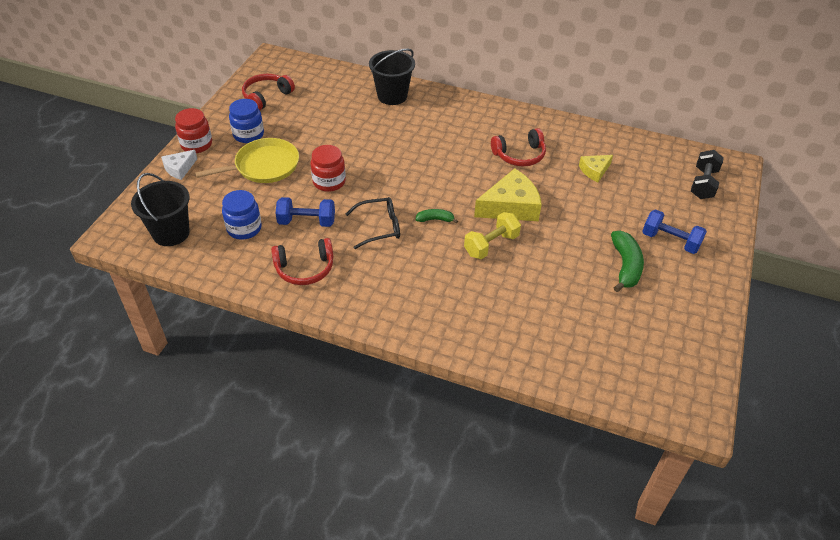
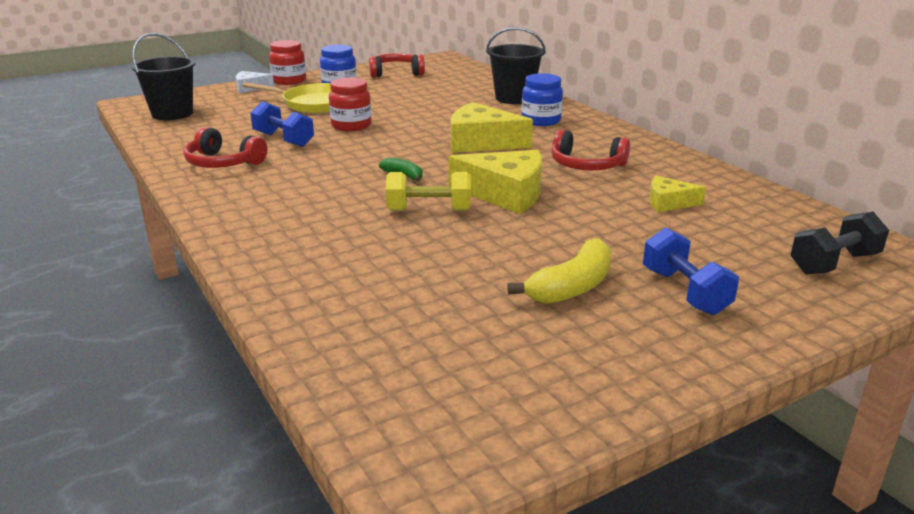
camera: 40 degrees right, 20 degrees down
(244, 228) = (227, 128): blue jar -> blue jar (541, 121)
(379, 227) = (339, 162): black glasses -> none
(435, 160) = (481, 142): none -> yellow cheese
(625, 266) = (572, 287): green banana -> yellow banana

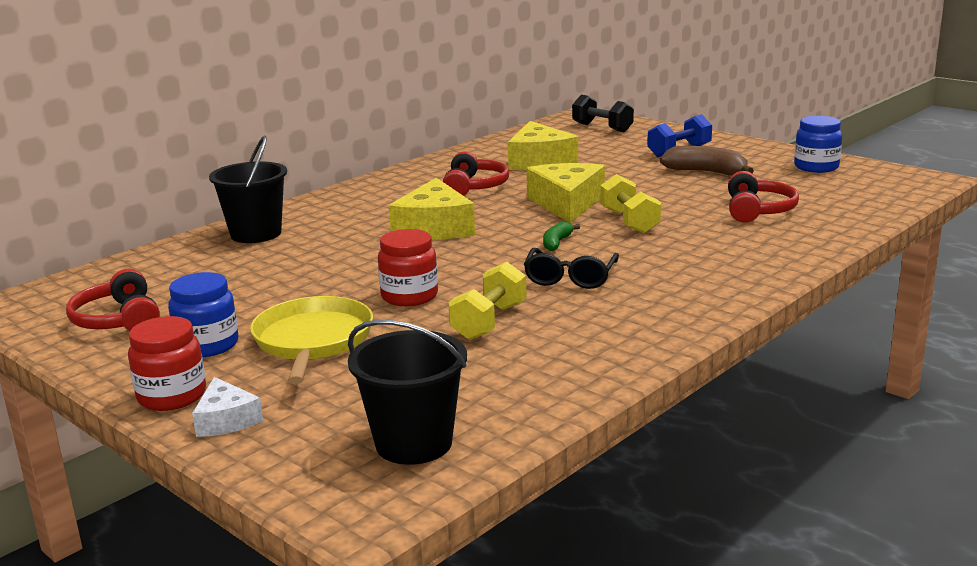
camera: 105 degrees left, 5 degrees down
(223, 163) = (597, 334): red headphones -> red headphones (758, 210)
(283, 140) = (489, 322): blue dumbbell -> yellow dumbbell
(325, 169) = (570, 278): none -> black glasses
(541, 121) = (345, 213): blue jar -> blue jar (816, 167)
(572, 287) = (706, 172): yellow banana -> brown banana
(668, 203) = (539, 161): yellow cheese -> yellow cheese, size x1.82

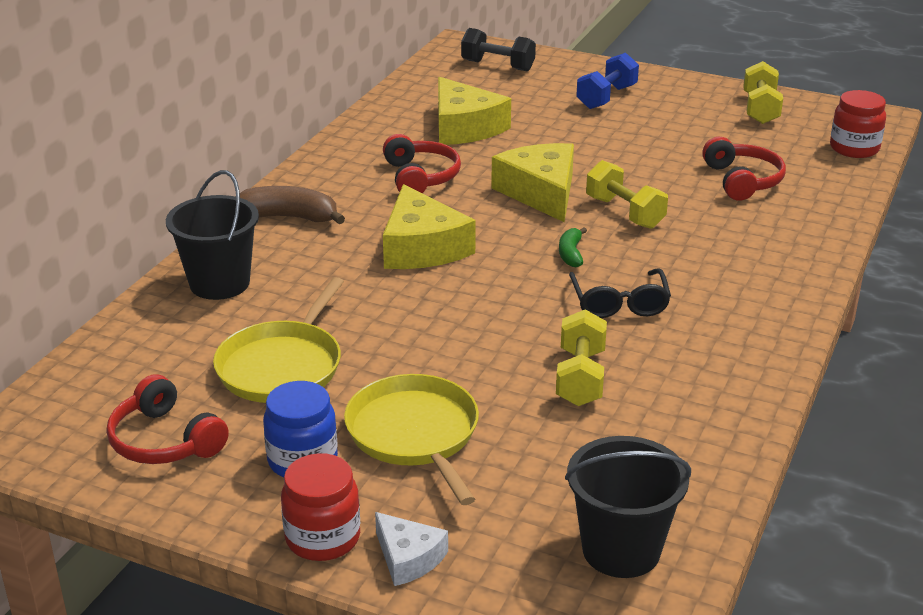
camera: 20 degrees left, 10 degrees up
(252, 286) = (282, 366): none -> yellow pan
(409, 296) = (471, 354): red jar -> red jar (854, 148)
(706, 172) = (655, 128): brown banana -> brown banana (288, 217)
(816, 167) = (760, 109): blue jar -> yellow dumbbell

